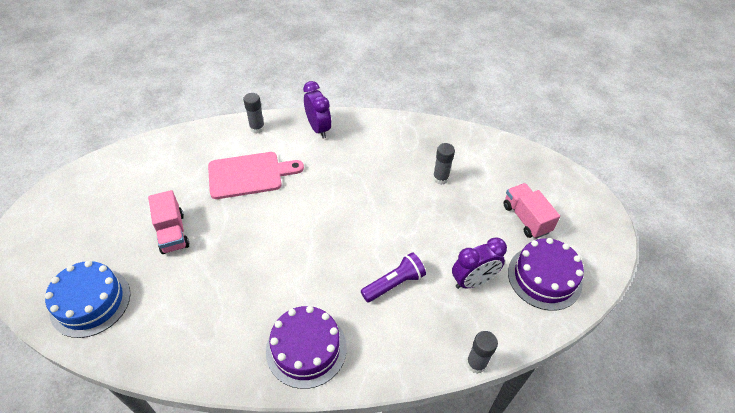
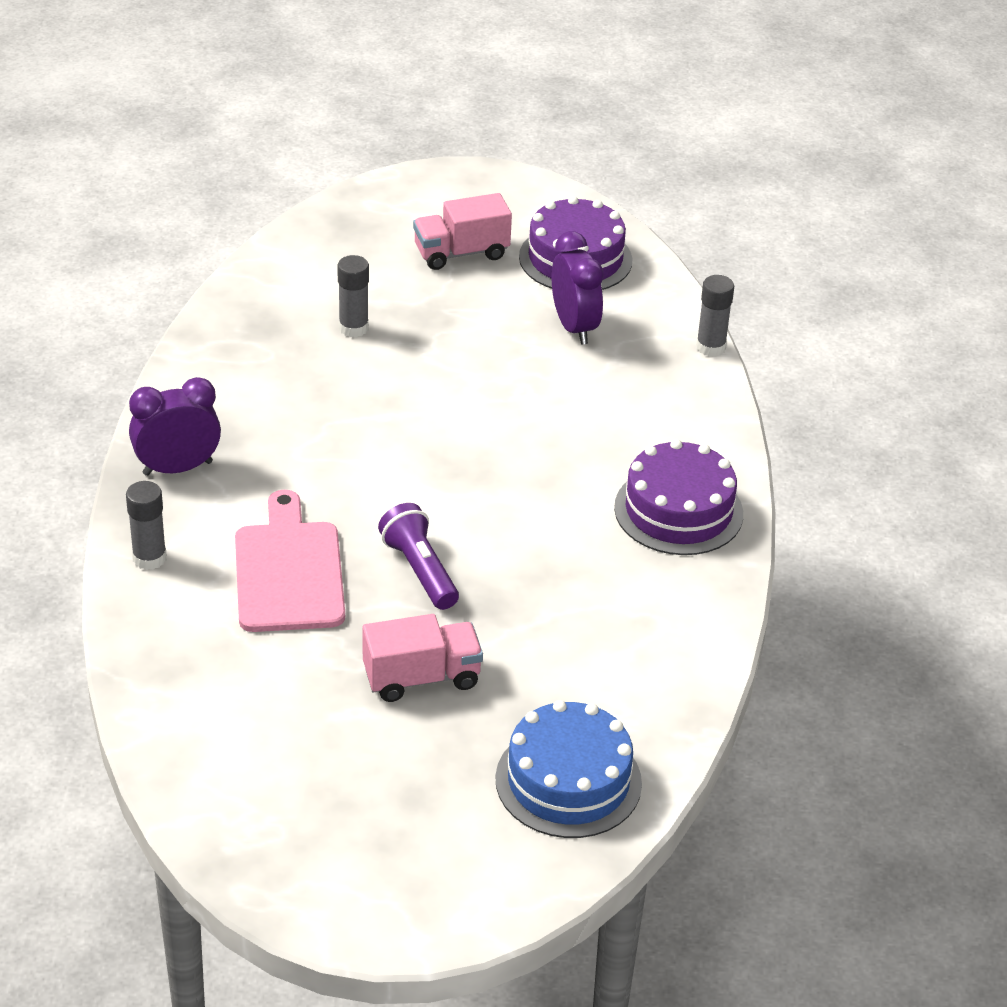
camera: 85 degrees left, 10 degrees down
(394, 284) = (570, 408): purple flashlight -> purple flashlight (419, 570)

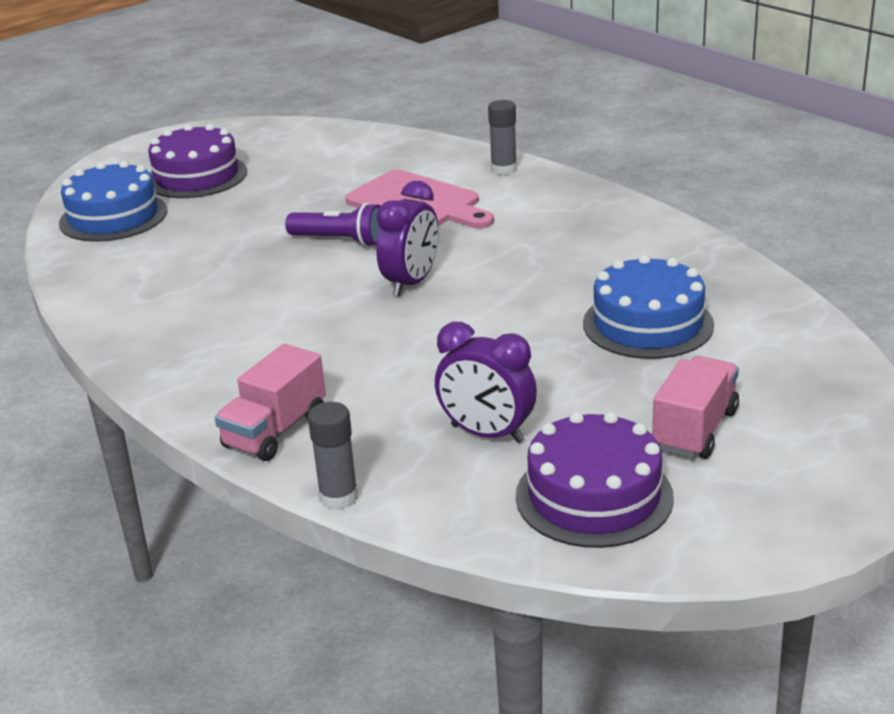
camera: 140 degrees right, 10 degrees down
(177, 468) = (577, 202): purple clock -> purple clock (411, 283)
(353, 328) = (648, 324): grey glue stick -> blue cake
(422, 677) = (261, 208): pink truck -> pink truck (275, 431)
(678, 511) = (204, 361): purple cake -> purple cake (196, 176)

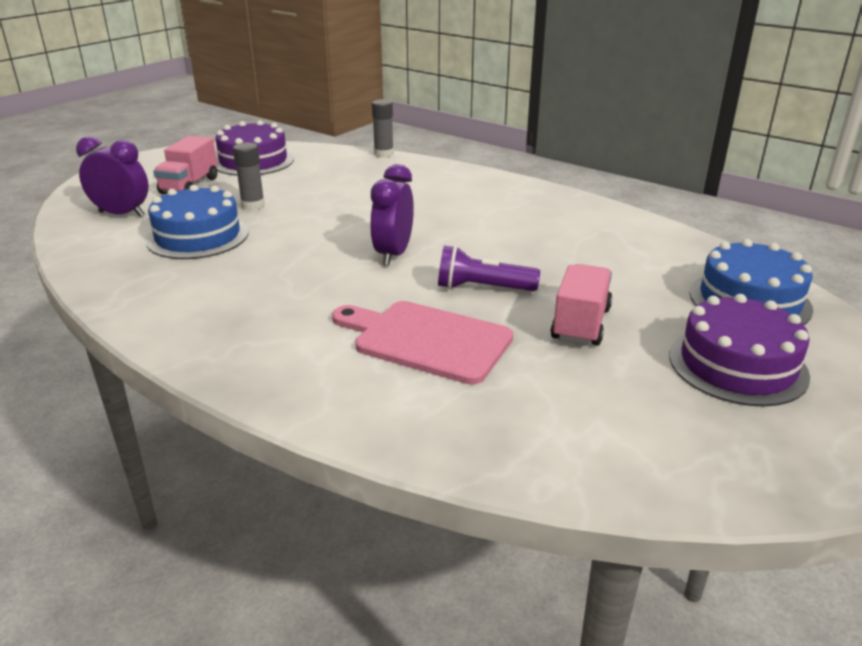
camera: 165 degrees right, 0 degrees up
(275, 431) = (435, 172): pink truck -> pink truck (580, 324)
(487, 434) = (312, 178): purple clock -> purple clock (122, 214)
(504, 169) = (332, 404): grey glue stick -> grey glue stick (253, 205)

